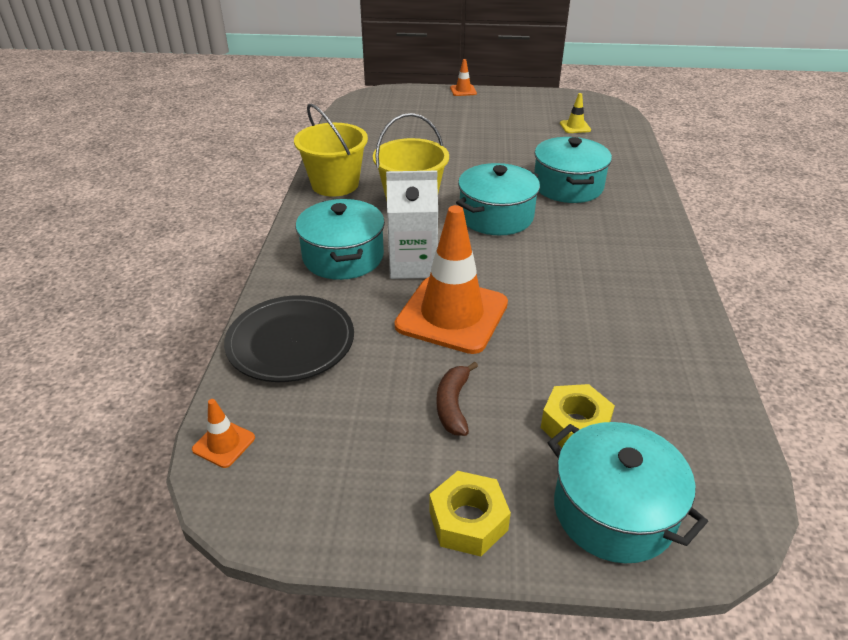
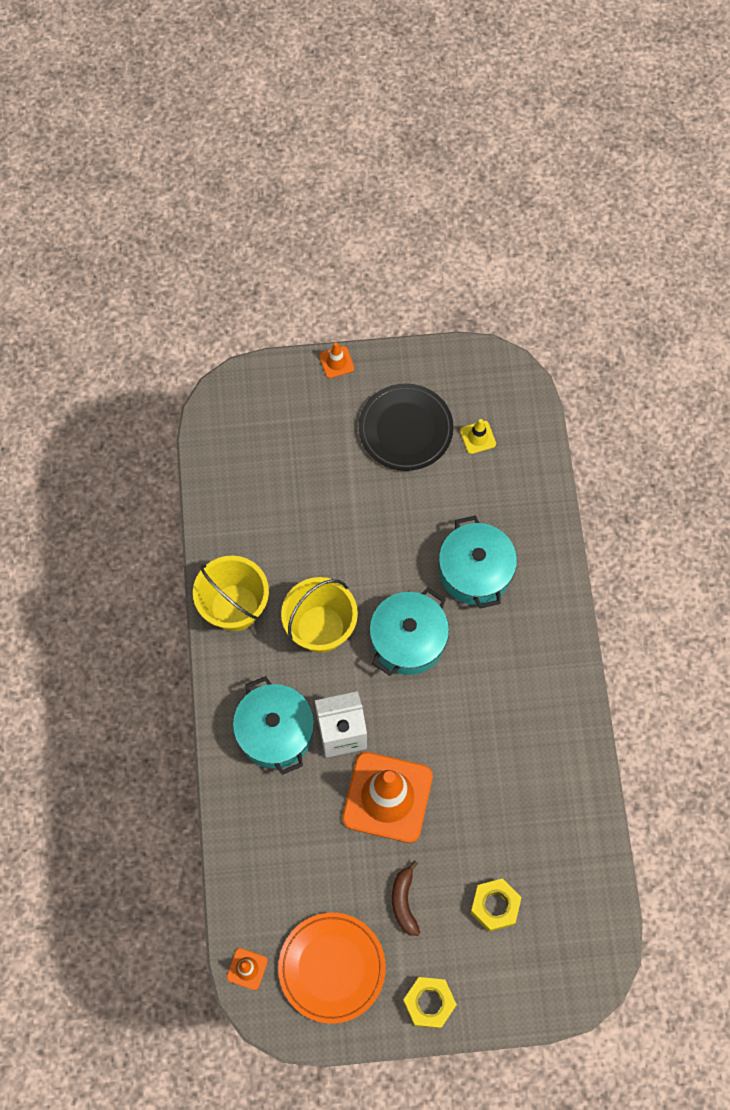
camera: 10 degrees left, 30 degrees up
(291, 342) = (262, 855): black plate -> black plate (405, 429)
(338, 459) = (332, 968): none -> orange plate
(613, 511) = (522, 978): turquoise pot -> none

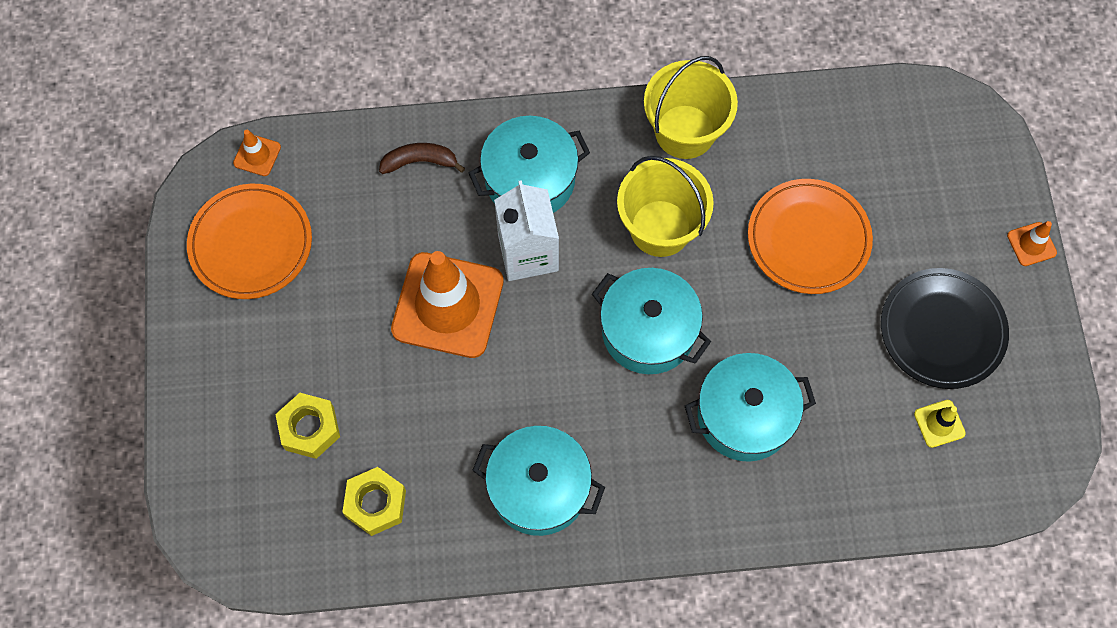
camera: 90 degrees right, 0 degrees up
(331, 518) = (808, 239): none -> orange plate
(404, 901) = (321, 323): brown banana -> brown banana (420, 162)
(429, 1003) = (202, 350): yellow nut -> yellow nut (376, 504)
(536, 723) = (539, 488): none -> turquoise pot

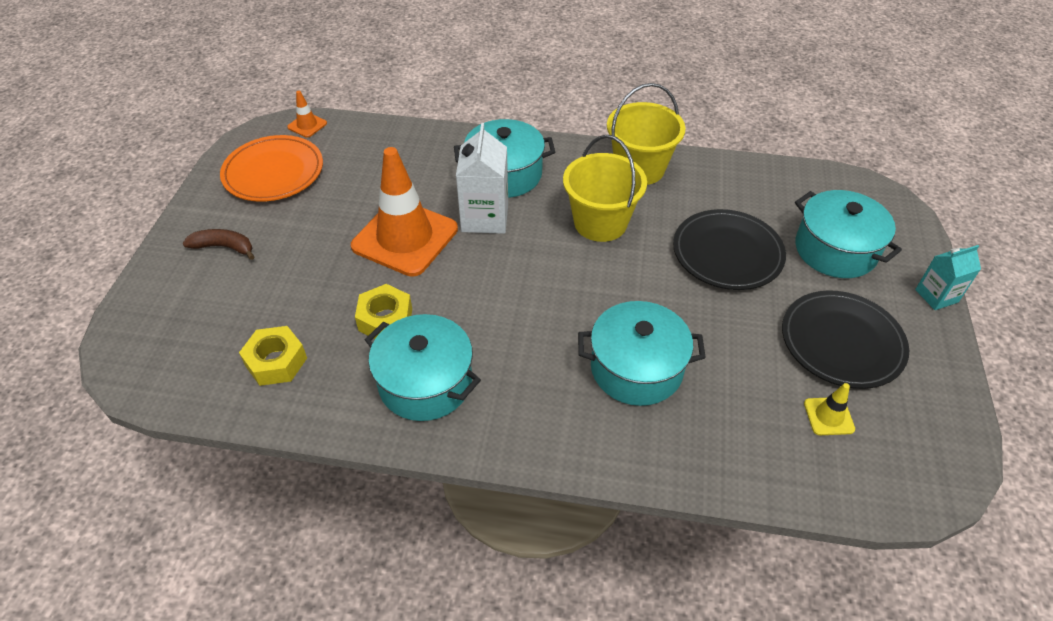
camera: 15 degrees right, 20 degrees down
(309, 428) = (251, 296): yellow nut -> yellow nut (385, 319)
(420, 162) = (424, 149): brown banana -> brown banana (224, 247)
(648, 331) = (567, 288): turquoise pot -> turquoise pot (835, 250)
(808, 239) = (727, 253): orange plate -> black plate
(1031, 244) = (936, 296): orange traffic cone -> turquoise carton

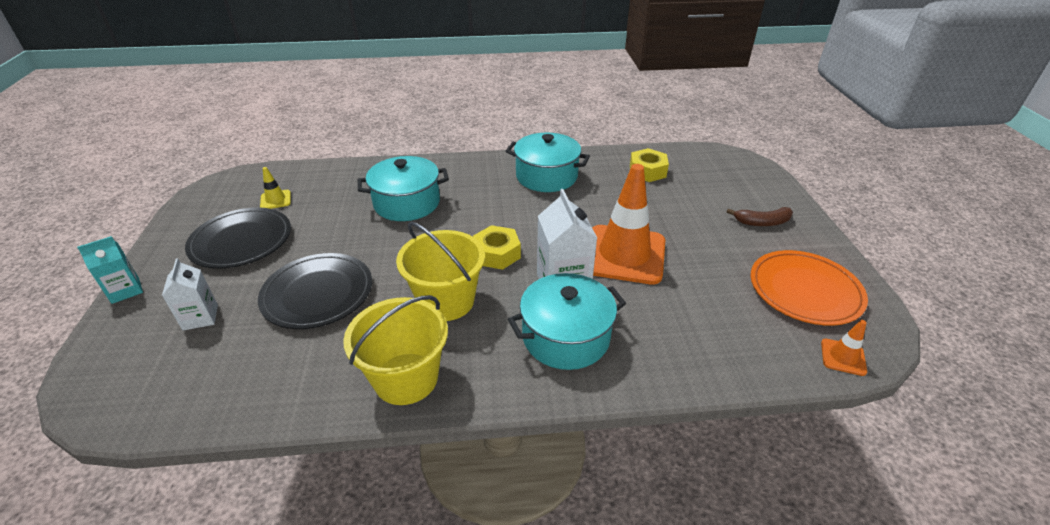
camera: 165 degrees right, 10 degrees down
(385, 319) = (596, 201): yellow nut -> yellow nut (497, 254)
(835, 250) = (200, 317): turquoise pot -> white carton

